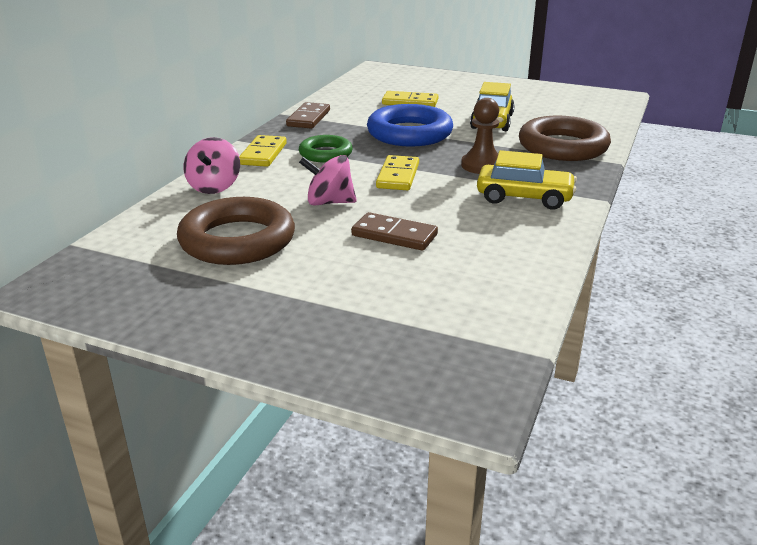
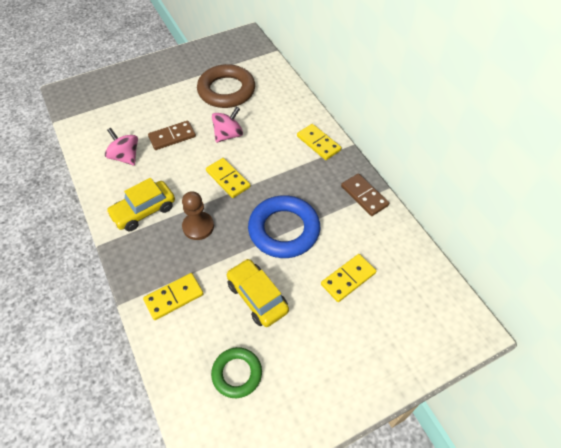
camera: 130 degrees right, 25 degrees up
(214, 187) = (291, 107): pink spinning top -> pink spinning top (125, 157)
(325, 154) = (291, 168): green ring -> green ring (237, 374)
(563, 147) = (174, 297): brown ring -> yellow domino

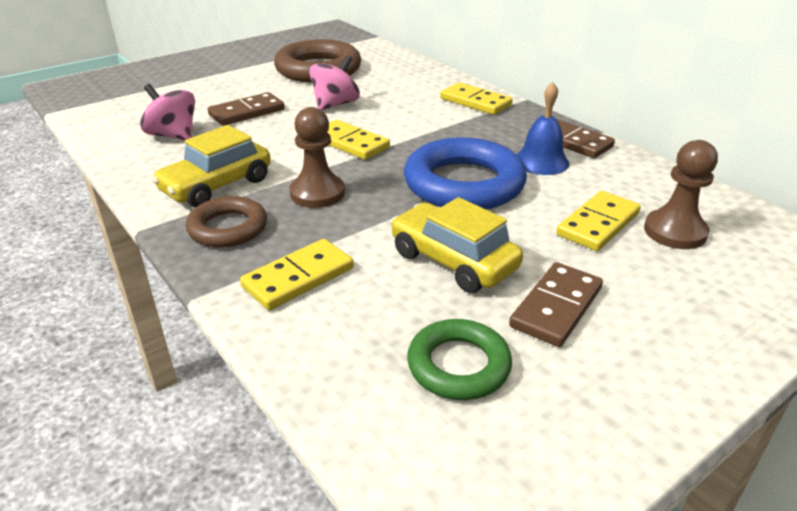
camera: 10 degrees left, 20 degrees down
(144, 250) = (228, 228): none -> brown ring
(299, 342) = (556, 307): none -> brown domino
(337, 214) = (541, 161): none -> blue bell
(389, 292) = (675, 232): none -> brown pawn

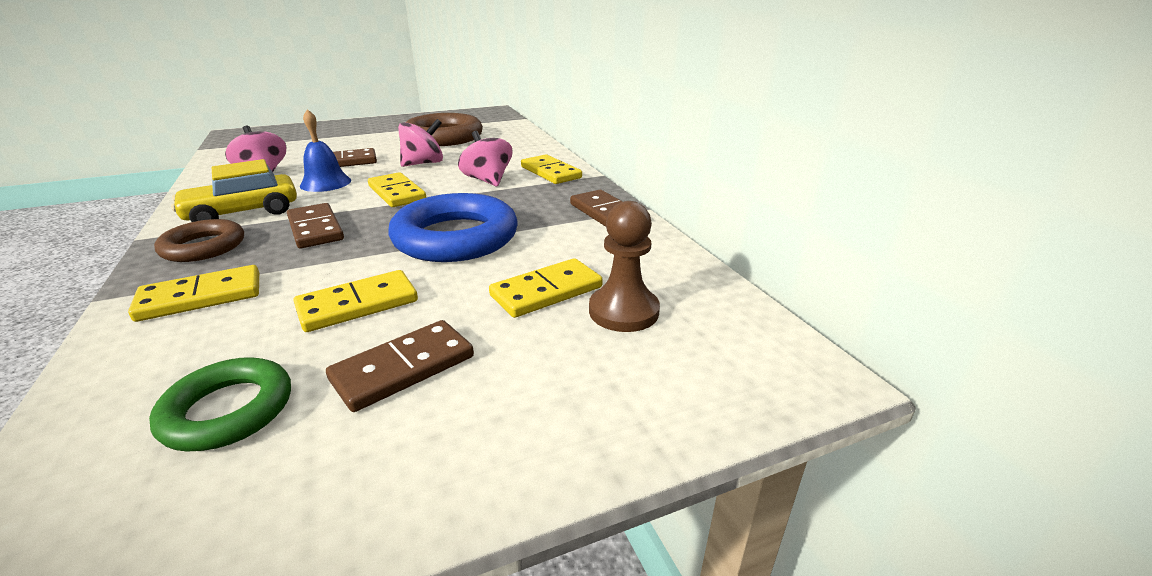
camera: 15 degrees right, 5 degrees down
(317, 193) = (315, 229): brown pawn -> brown domino
(424, 118) = (487, 180): none -> pink spinning top
(453, 261) = (358, 304): yellow car -> yellow domino
(541, 161) = (555, 227): blue bell -> blue bell (325, 183)

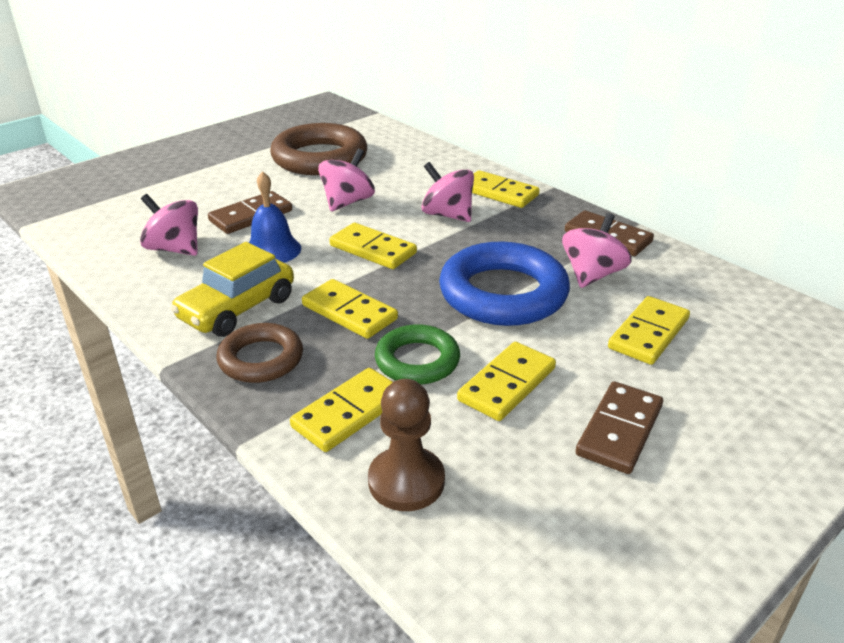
camera: 20 degrees left, 5 degrees up
(228, 410) = (531, 501): green ring -> green ring (417, 361)
(315, 229) = (349, 312): brown domino -> yellow domino
(554, 237) = (592, 275): none -> pink spinning top
(623, 311) = (727, 338): brown pawn -> brown pawn (406, 481)

